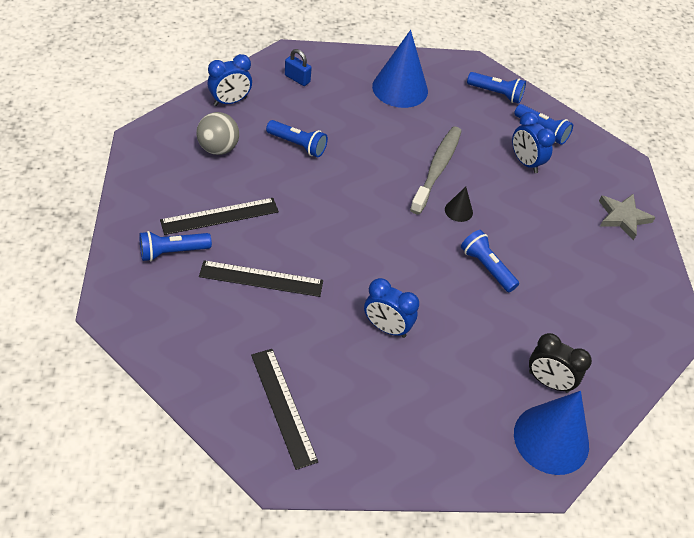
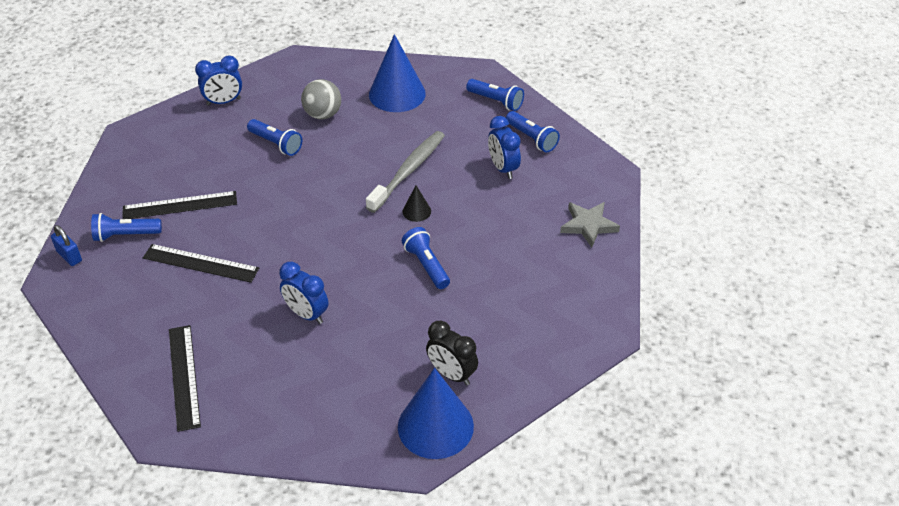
camera: 15 degrees right, 5 degrees down
(218, 148) = (198, 144): grey ball -> grey ball (323, 114)
(297, 79) = (296, 82): blue padlock -> blue padlock (69, 256)

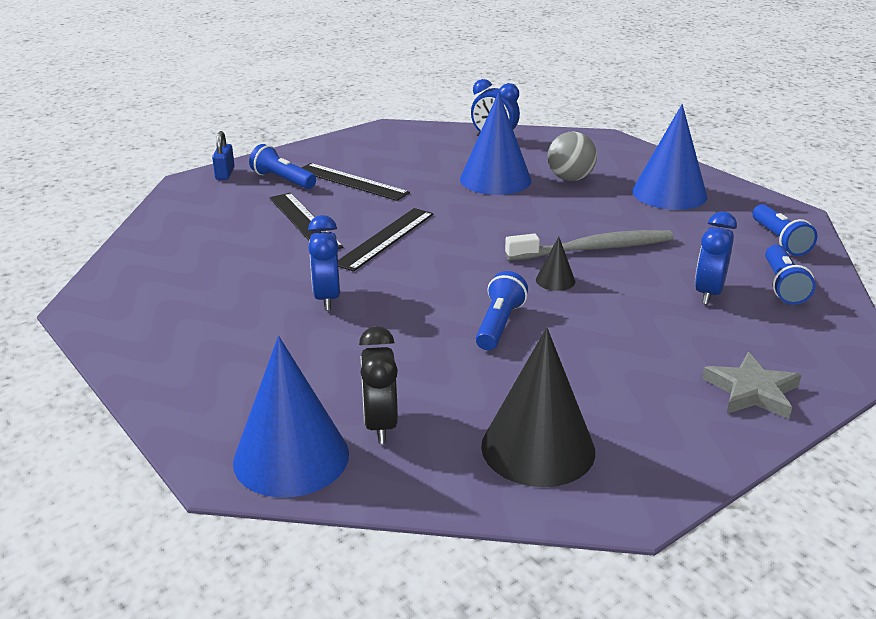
camera: 45 degrees right, 15 degrees down
(184, 376) = (163, 283): black ruler -> black ruler (385, 238)
(276, 144) = (495, 179): blue flashlight -> blue cone
(537, 330) = (538, 448): none -> black cone

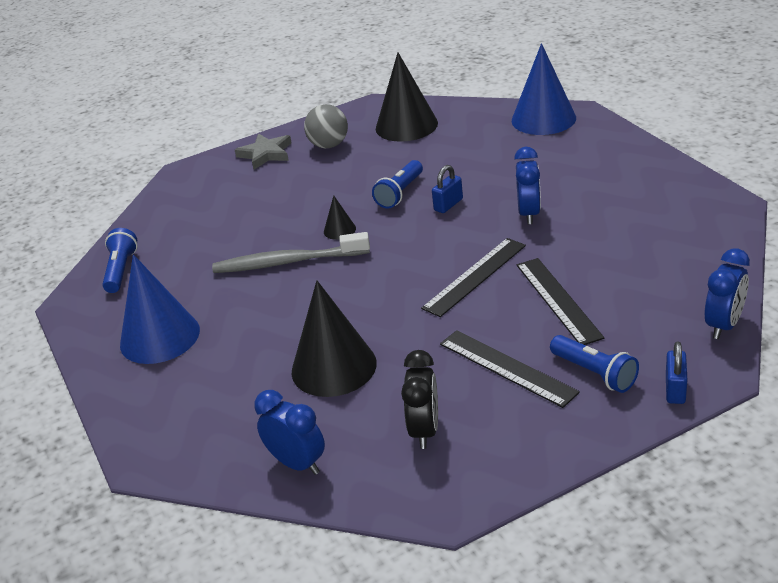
camera: 165 degrees left, 5 degrees up
(380, 425) = (492, 134): black clock -> black clock (425, 430)
(429, 309) = (448, 205): none -> blue padlock
(495, 179) = (334, 367): blue cone -> black cone
(570, 179) = (247, 366): grey ball -> grey ball (329, 145)
(708, 293) = (230, 219): blue clock -> blue clock (723, 325)
(783, 286) = (169, 225): blue flashlight -> none

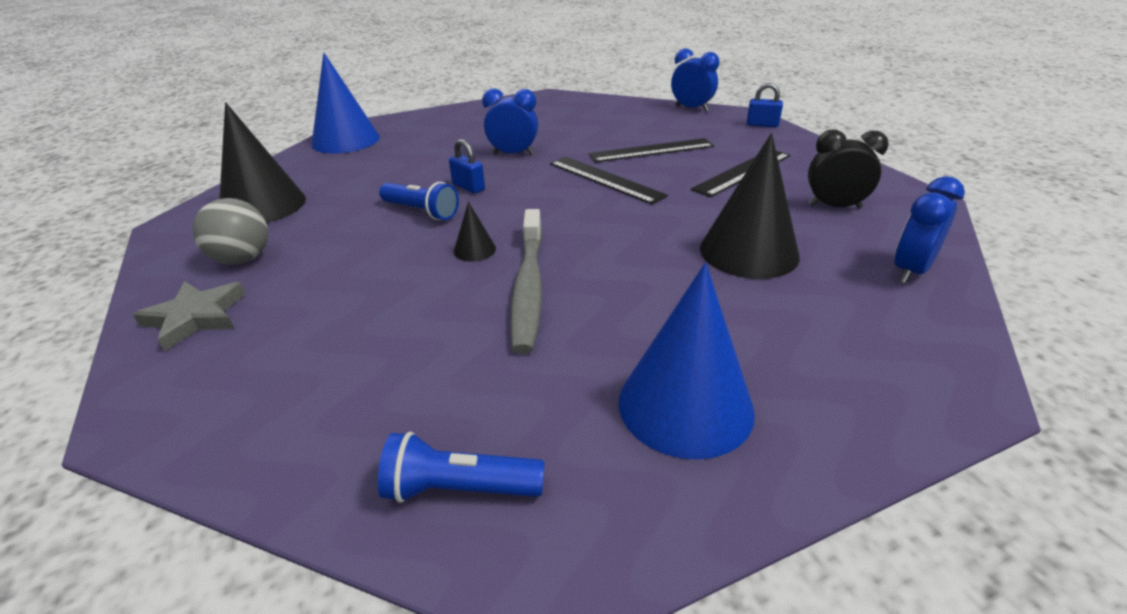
camera: 90 degrees left, 0 degrees up
(595, 373) = (747, 144): blue flashlight -> none

